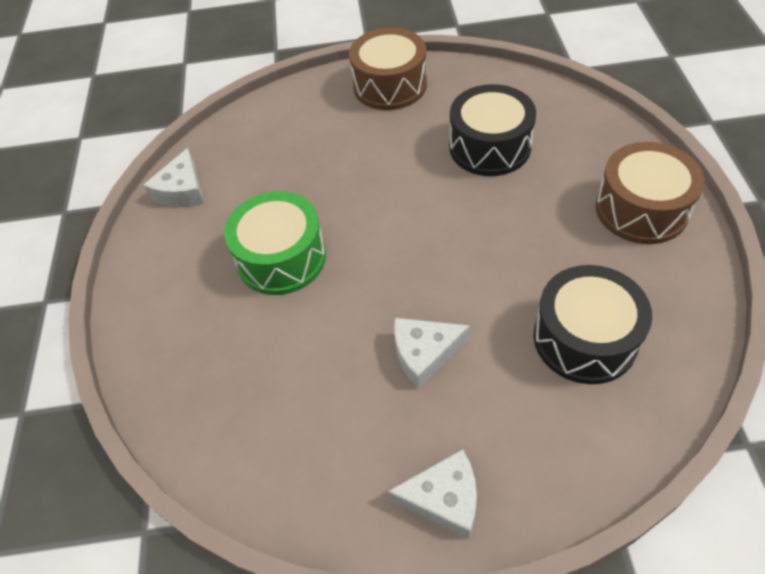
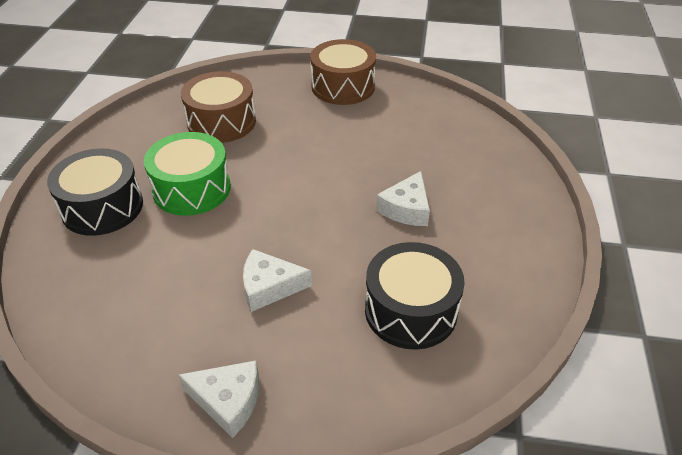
camera: 10 degrees right, 10 degrees down
(182, 190) = (141, 124): white cheese -> white cheese (406, 209)
(489, 147) = (402, 148): black drum -> black drum (102, 207)
(641, 209) = (510, 224): brown drum -> brown drum (221, 122)

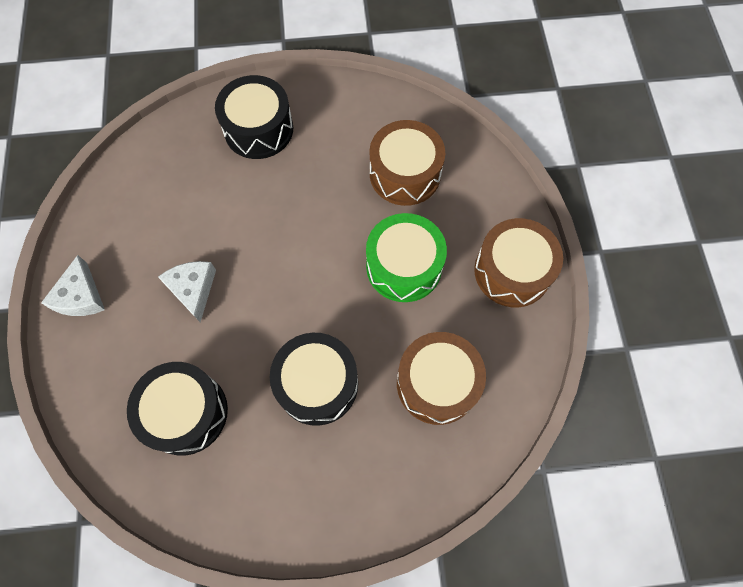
camera: 75 degrees right, 25 degrees up
(192, 189) = (298, 186): green drum -> green drum (404, 266)
(406, 209) = (317, 384): white cheese -> black drum
(425, 140) = (437, 383): none -> brown drum

